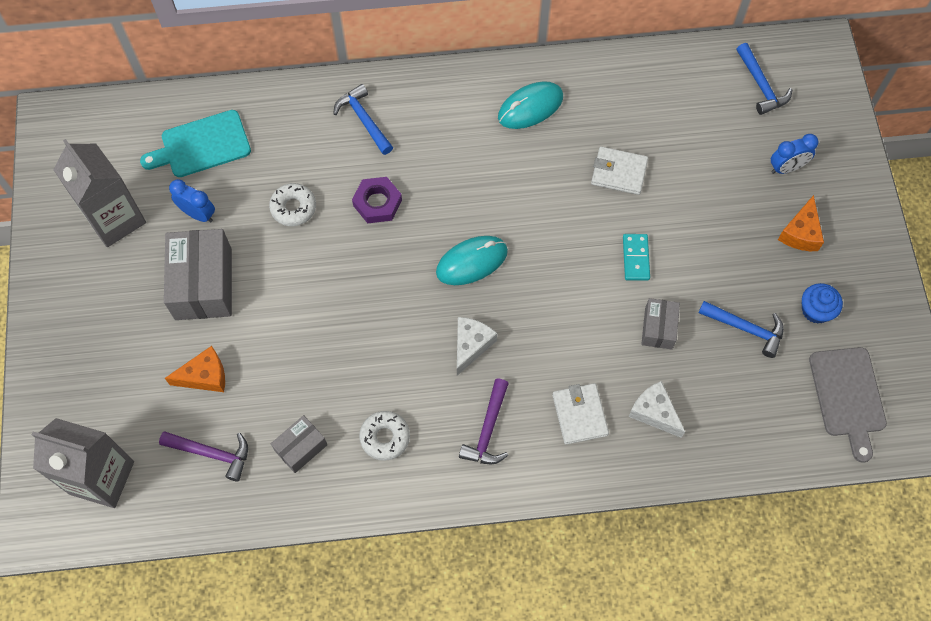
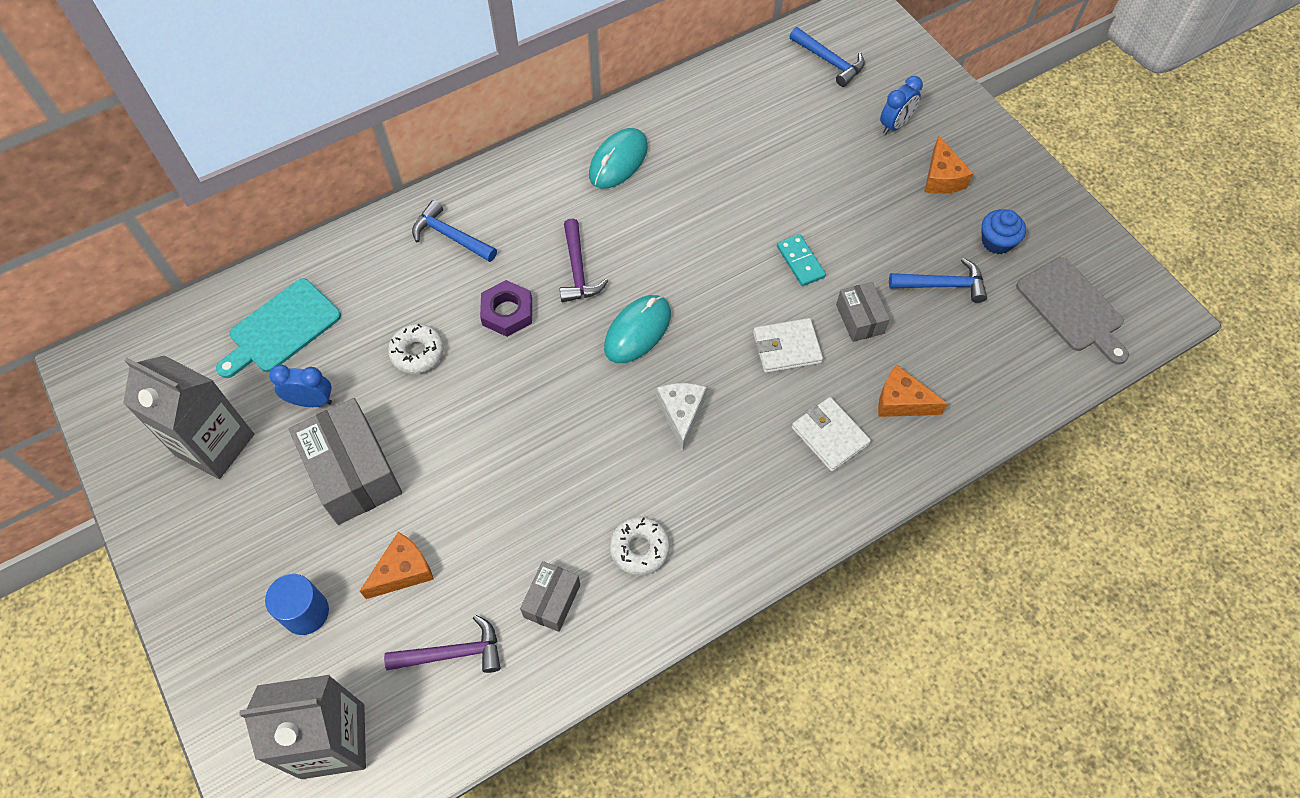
camera: 25 degrees left, 5 degrees down
(124, 376) = (306, 612): none -> blue cylinder
(488, 430) = (745, 492): purple hammer -> purple hammer (578, 270)
(619, 172) = (739, 188): white wallet -> white wallet (786, 348)
(654, 412) = (901, 401): white cheese -> orange cheese

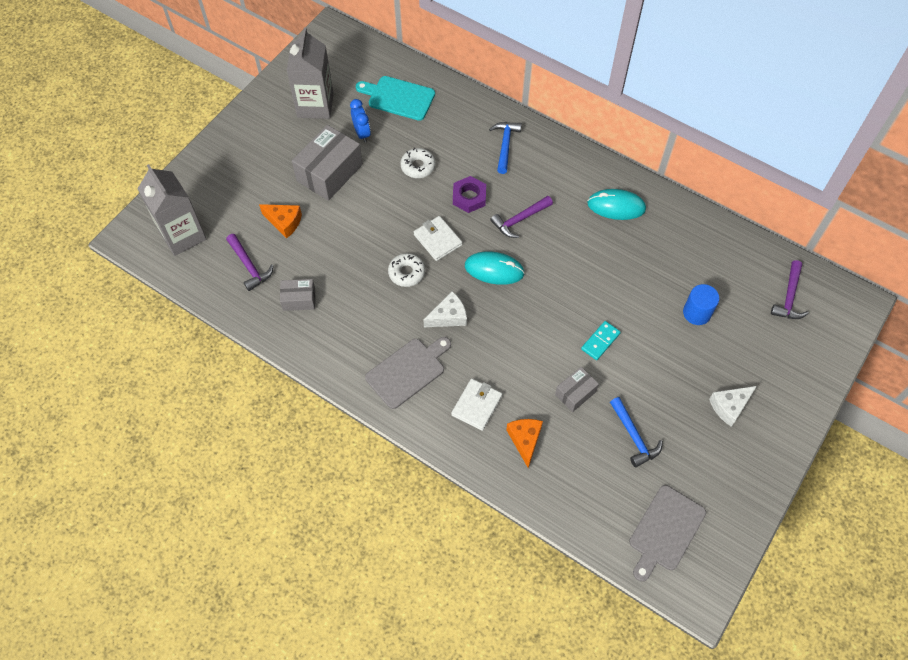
camera: 65 degrees right, 0 degrees up
(306, 612) = (243, 191): blue cylinder -> blue cylinder (697, 313)
(639, 548) = (350, 330): white donut -> white donut (406, 273)
(741, 499) = (408, 371): none -> grey cutting board
(786, 348) = (528, 357): white wallet -> white wallet (437, 240)
(829, 61) = (789, 297): blue hammer -> purple hammer
(895, 125) = (758, 360): blue clock -> none
(941, 177) = (729, 406): orange cheese -> white cheese
(996, 241) = (694, 461): blue cupcake -> none

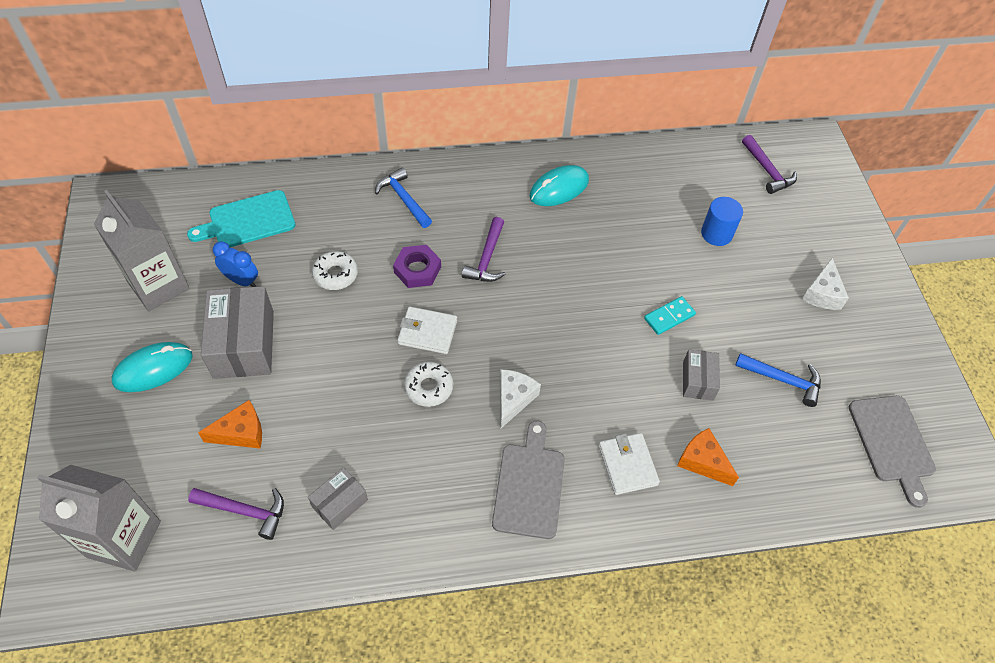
camera: 45 degrees left, 5 degrees down
(494, 269) = (510, 321): turquoise mouse -> turquoise mouse (153, 369)
(600, 341) = (669, 317): turquoise domino -> turquoise domino turned 60 degrees clockwise

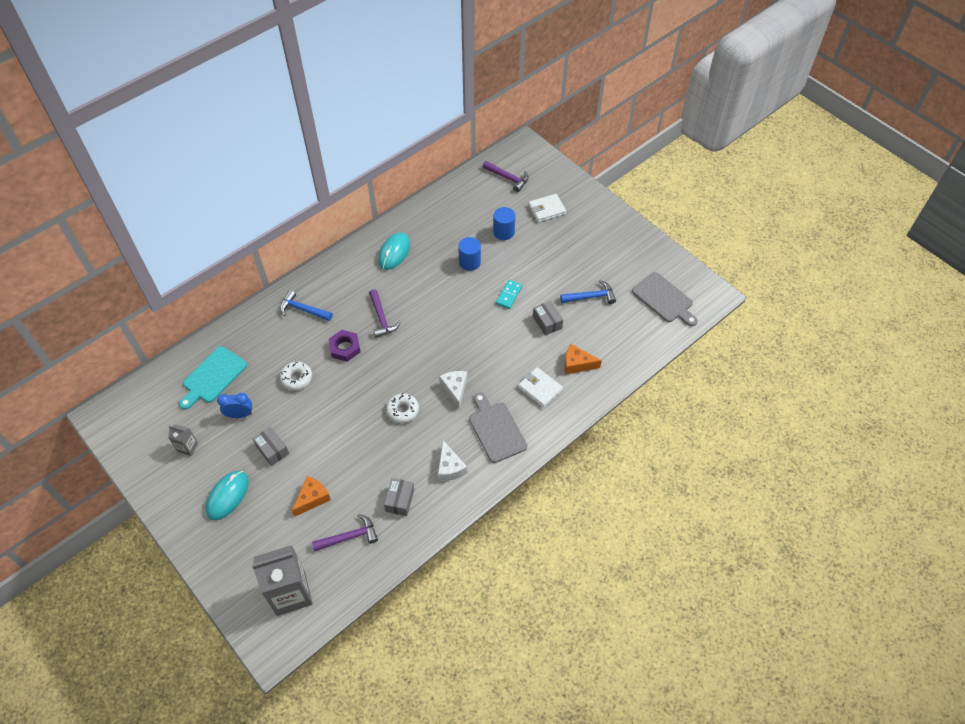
camera: 30 degrees left, 0 degrees up
(158, 285) = (188, 447): grey carton -> grey carton, size x0.47
(244, 344) = (272, 450): grey box -> grey box, size x0.54
(427, 332) = (378, 380): white wallet -> white wallet (547, 209)
(645, 248) = (469, 262): none -> blue cylinder
(822, 293) = (582, 236): white cheese -> white cheese (450, 467)

